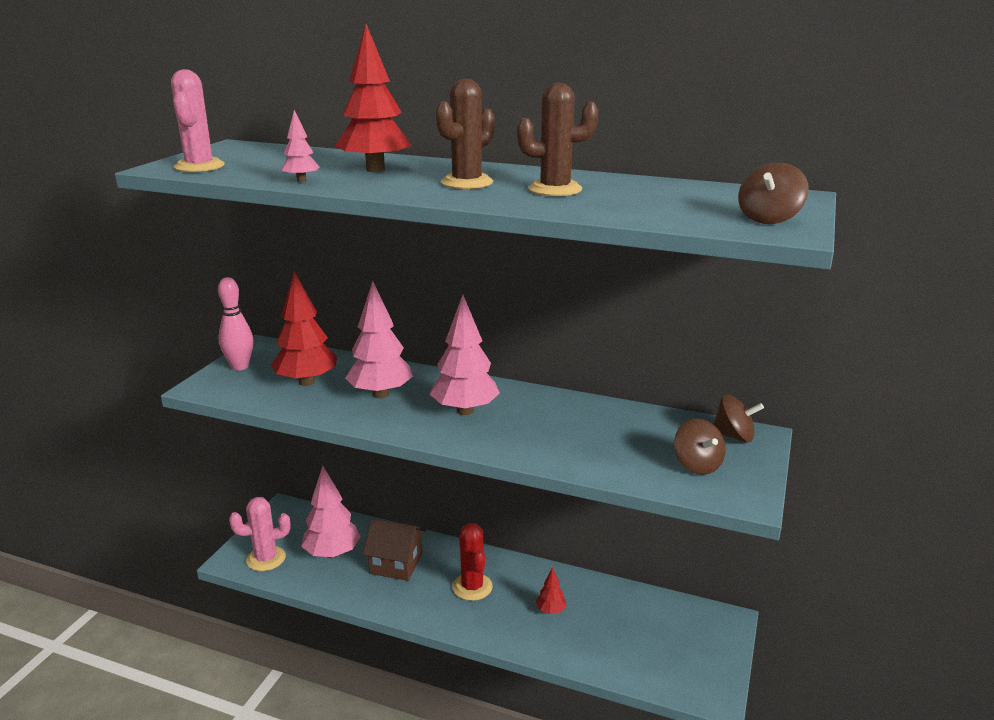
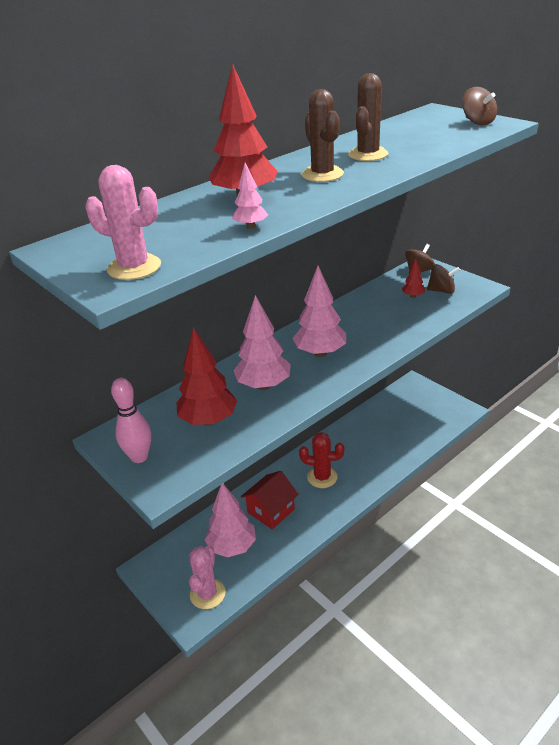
camera: 60 degrees left, 10 degrees up
(396, 563) = (271, 511): brown house -> red house
(550, 610) = (366, 448): red tree -> red tree (413, 296)

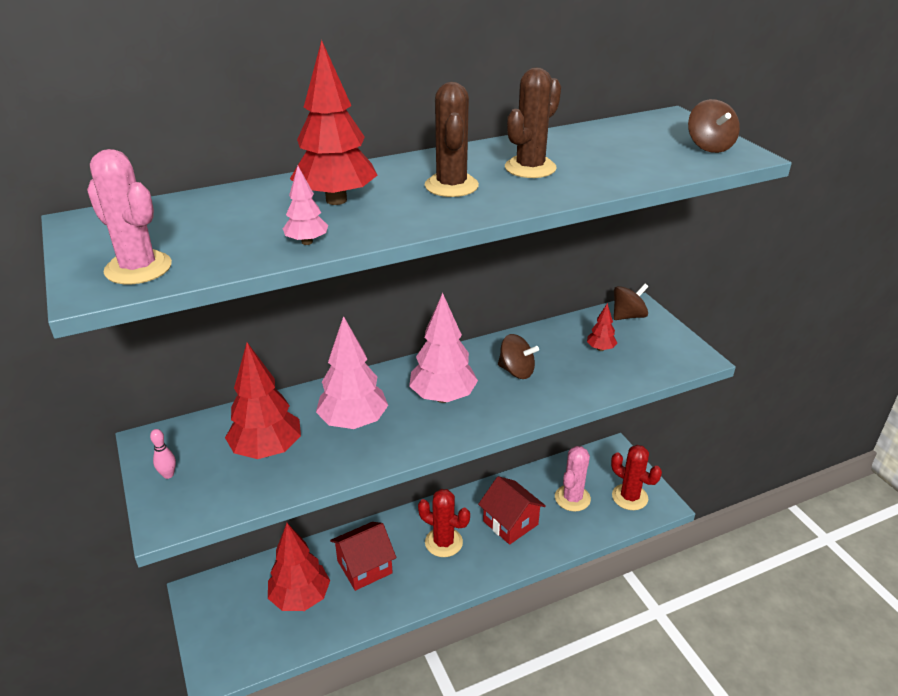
camera: 15 degrees right, 0 degrees up
(139, 457) = (168, 475): pink bowling pin -> pink bowling pin, size x0.52
(207, 594) = (246, 647): pink cactus -> pink cactus (572, 498)
(232, 547) = (300, 598): pink tree -> red tree
(364, 450) = (510, 523): none -> red house
(440, 411) = (629, 497): none -> red cactus
(441, 291) = (641, 350): brown spinning top -> brown spinning top (516, 371)

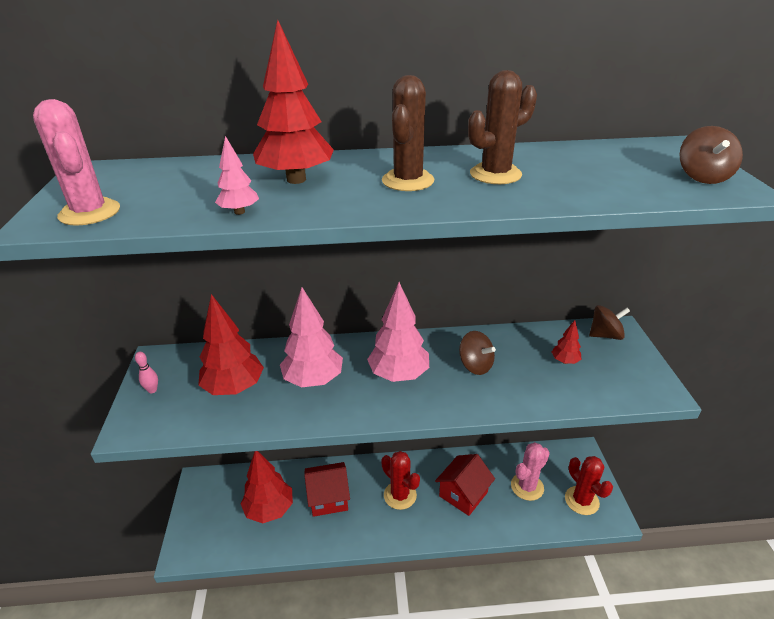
camera: 20 degrees right, 0 degrees up
(510, 523) = (463, 494): red house -> red house turned 60 degrees clockwise

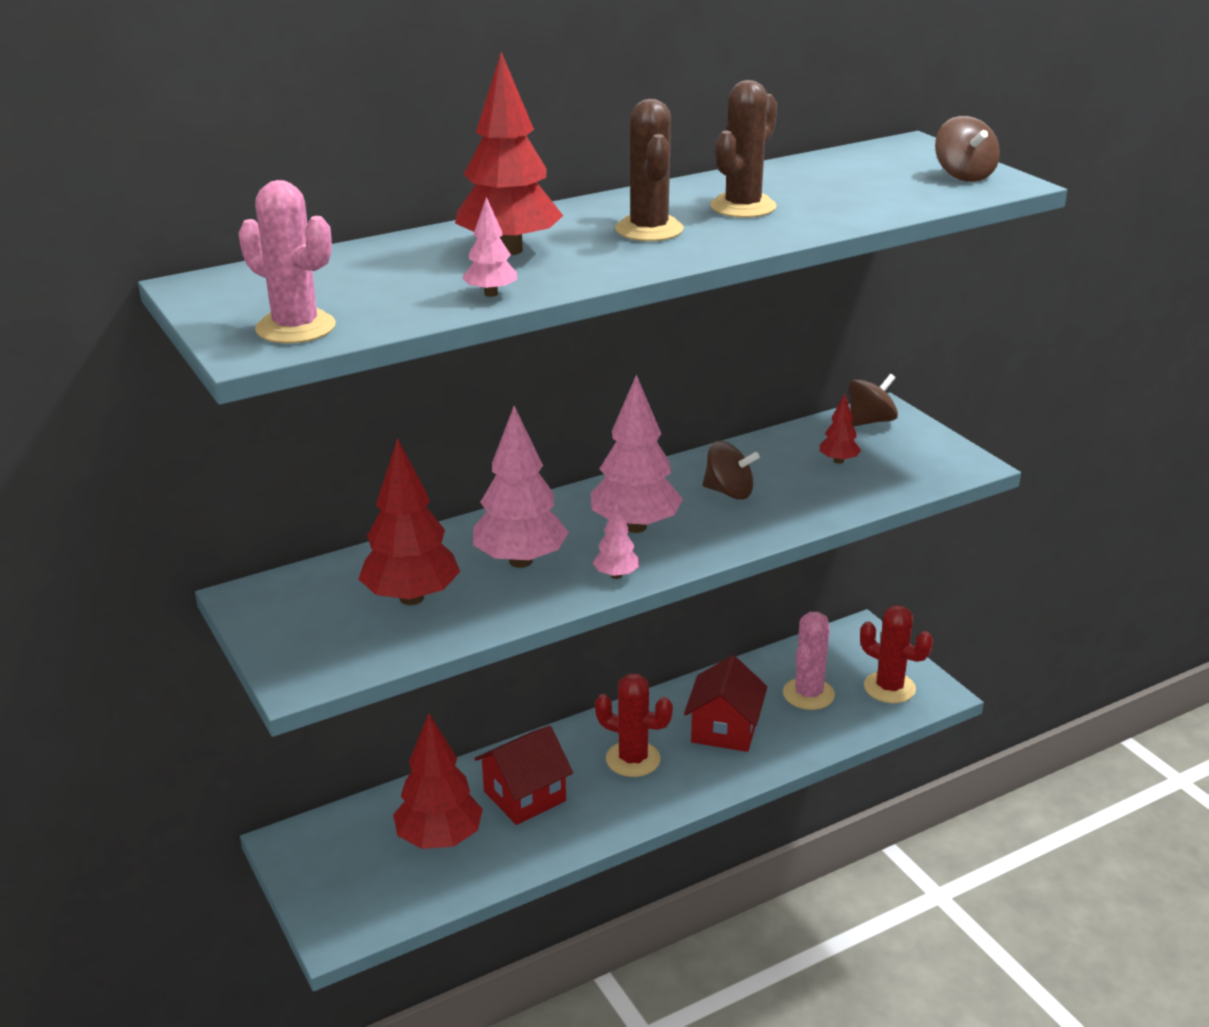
camera: 25 degrees left, 5 degrees down
(152, 390) = (285, 632): pink bowling pin -> none
(361, 410) = (616, 575): none -> pink tree

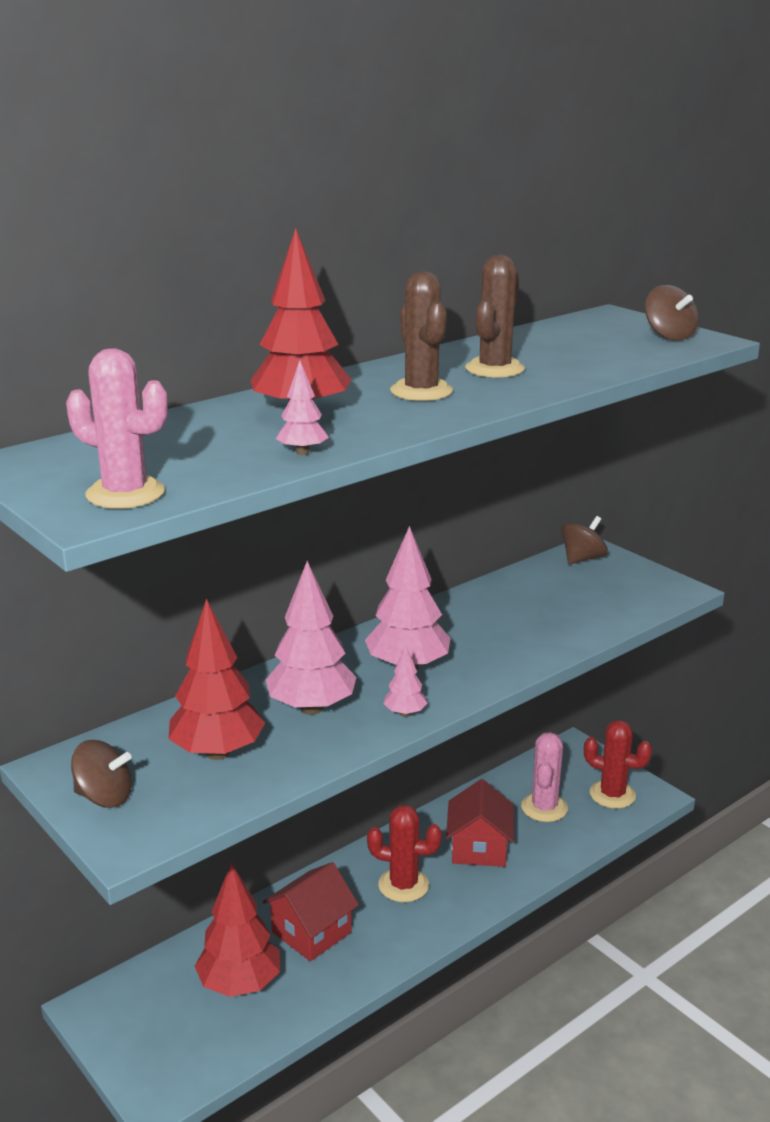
camera: 10 degrees left, 5 degrees down
(729, 492) = (481, 629): brown spinning top -> brown spinning top (104, 797)
(838, 461) = (567, 595): red tree -> none

